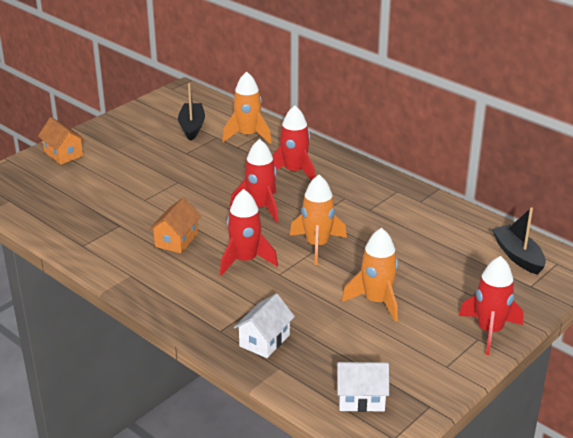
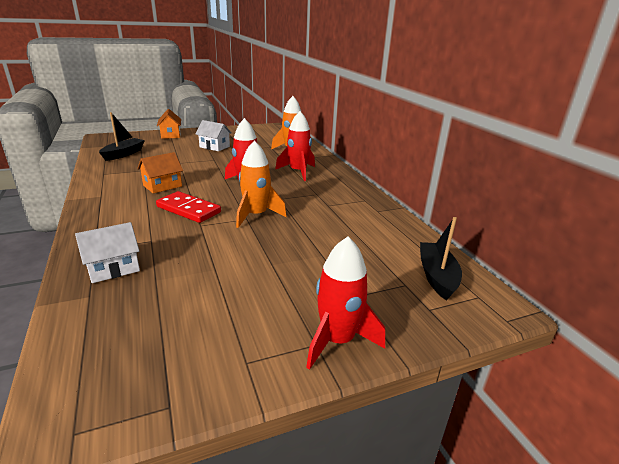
camera: 25 degrees right, 5 degrees down
(192, 127) = (262, 139): black boat -> black boat (123, 154)
(245, 260) = (188, 209): red rocket -> red domino
(361, 398) = (111, 360): white house -> white house (214, 147)
(376, 301) = (252, 270): orange rocket -> none

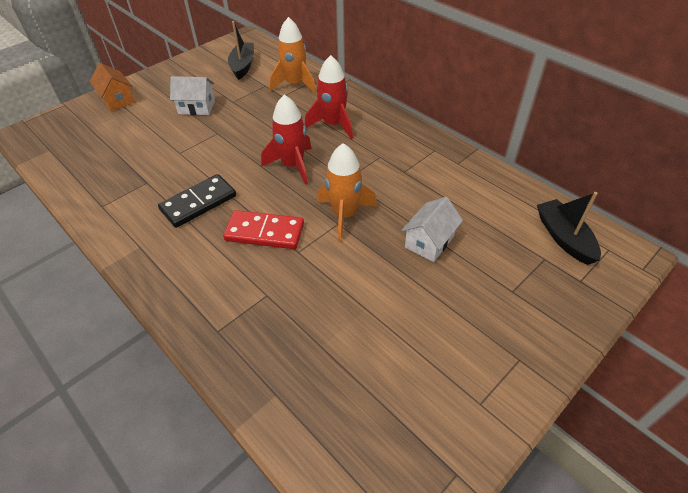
camera: 20 degrees left, 20 degrees up
(113, 268) = (265, 349): white house -> white house (429, 242)
(123, 154) = (91, 159): black boat -> black boat (243, 66)
(162, 186) = (198, 203): orange house -> black domino
(337, 340) = (534, 348): red rocket -> none

